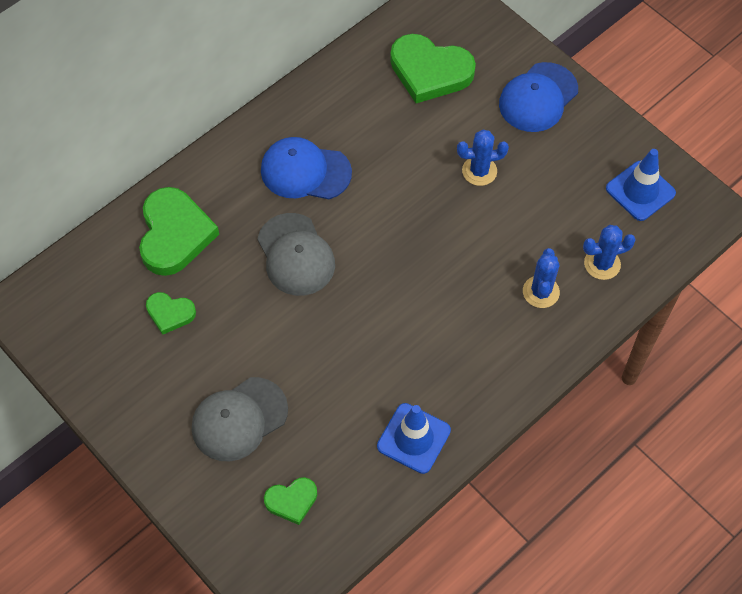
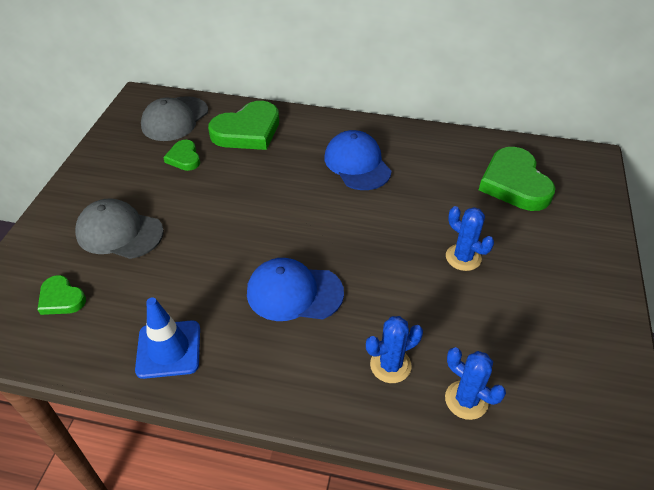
camera: 55 degrees right, 15 degrees down
(296, 255) = (284, 193): grey cap -> grey cap (175, 119)
(538, 98) = (574, 258): blue cap -> blue cap (294, 293)
(640, 191) = (576, 388): blue traffic cone -> none

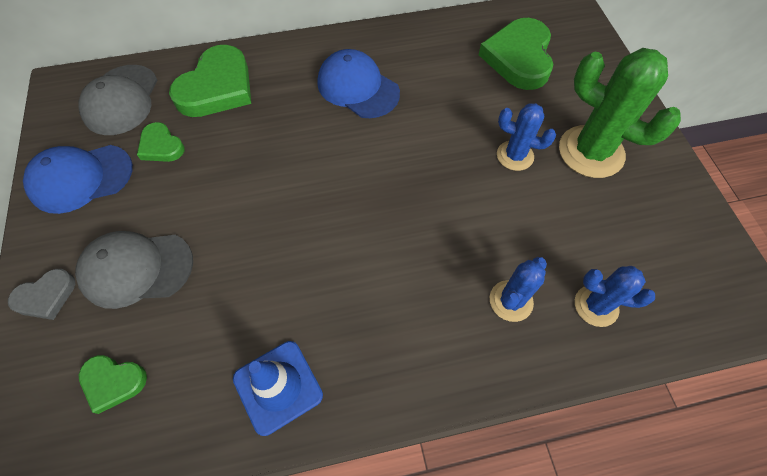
camera: 25 degrees left, 15 degrees up
(52, 228) = (46, 296): none -> grey heart
(294, 293) = (375, 261): blue cap -> blue cap (81, 178)
(514, 183) = (518, 58): green heart -> green heart turned 45 degrees clockwise
(538, 278) = (591, 152): none -> green cactus

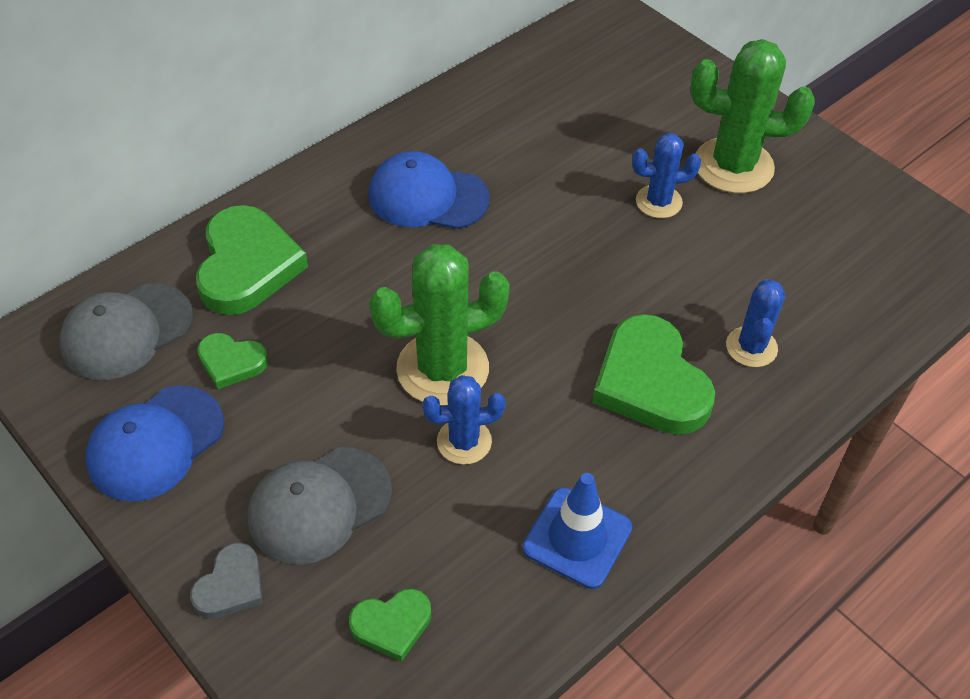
camera: 30 degrees left, 10 degrees down
(121, 100) = (127, 331): grey cap -> grey cap turned 75 degrees clockwise
(281, 211) = (442, 369): none -> green cactus
(518, 58) = (590, 92): green heart -> green heart (650, 382)
(596, 306) = (833, 314): blue cactus -> blue cactus (464, 441)

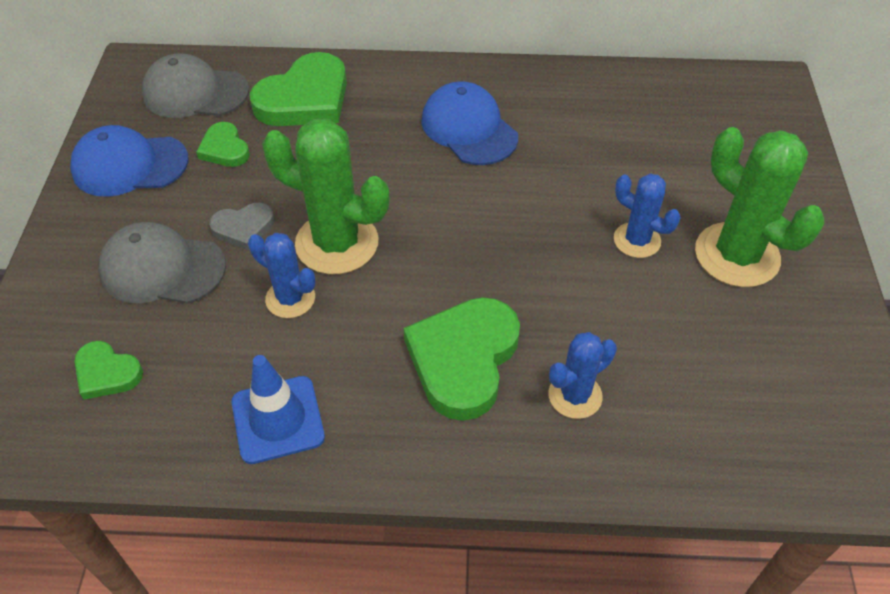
camera: 45 degrees right, 0 degrees up
(230, 585) = (62, 275): grey heart -> grey heart (243, 228)

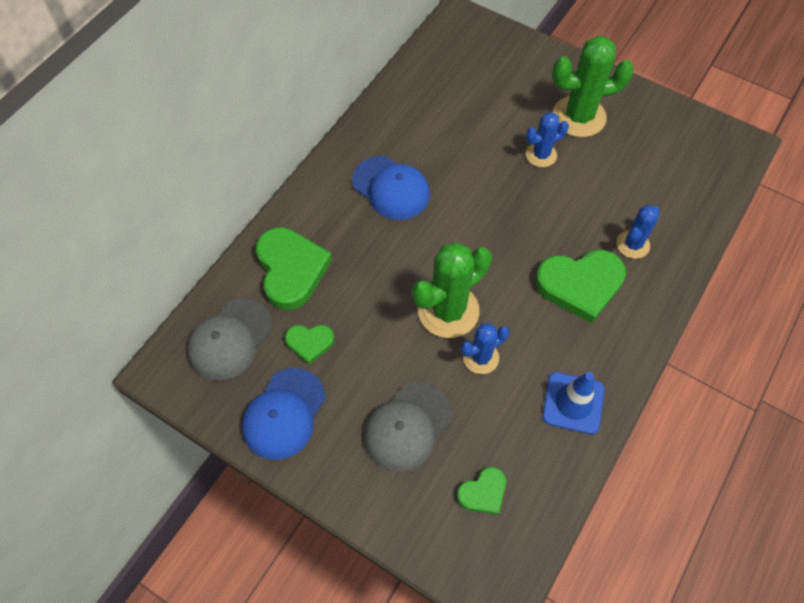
camera: 60 degrees left, 10 degrees up
(243, 228) = (399, 361): grey heart -> none
(463, 359) = (580, 285): green heart -> green heart turned 60 degrees counterclockwise
(469, 128) = (391, 188): blue cap -> blue cap turned 135 degrees counterclockwise
(575, 395) = (632, 244): blue cactus -> blue cactus turned 45 degrees clockwise

